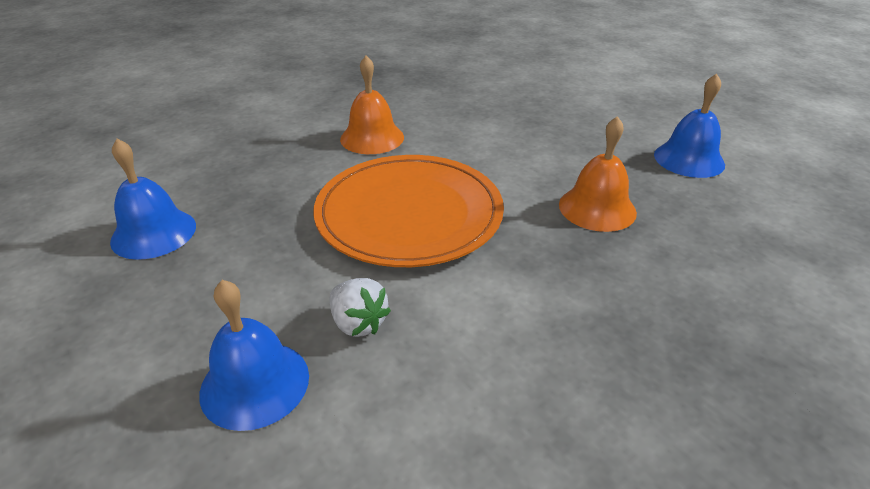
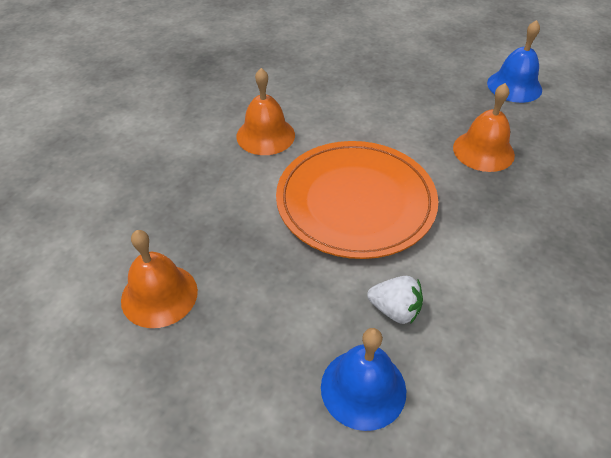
camera: 25 degrees left, 10 degrees up
(153, 233) = (159, 295): blue bell -> orange bell

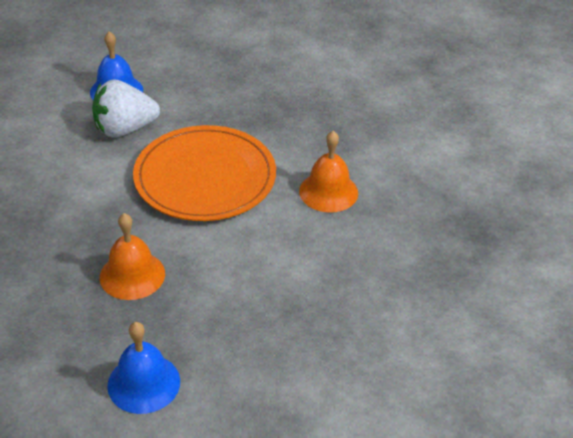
camera: 140 degrees right, 5 degrees down
(159, 295) = (268, 74): orange bell -> none
(395, 310) = (125, 129): white strawberry -> white strawberry, size x1.69

